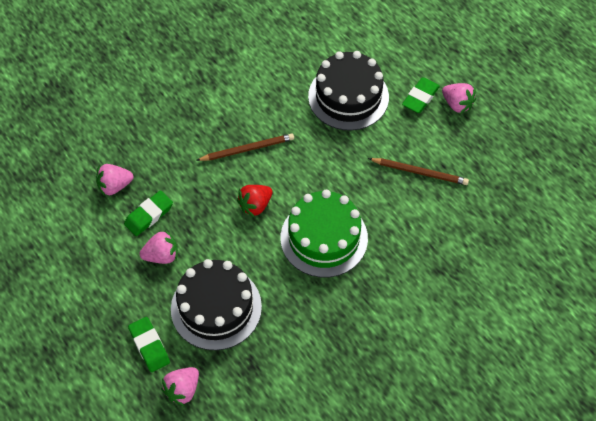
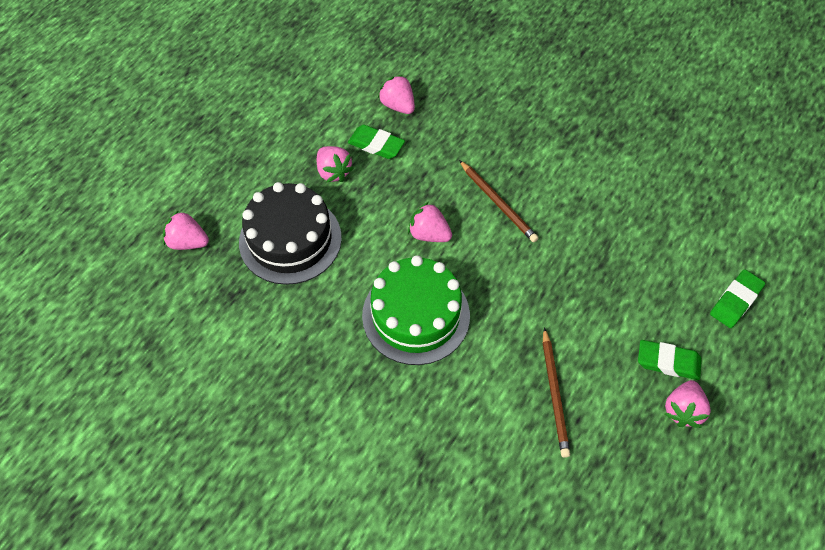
camera: 70 degrees right, 0 degrees up
(149, 346) = (228, 197): green eraser -> green eraser (735, 301)
(255, 205) = (429, 234): red strawberry -> pink strawberry
(348, 97) = (623, 280): black cake -> none

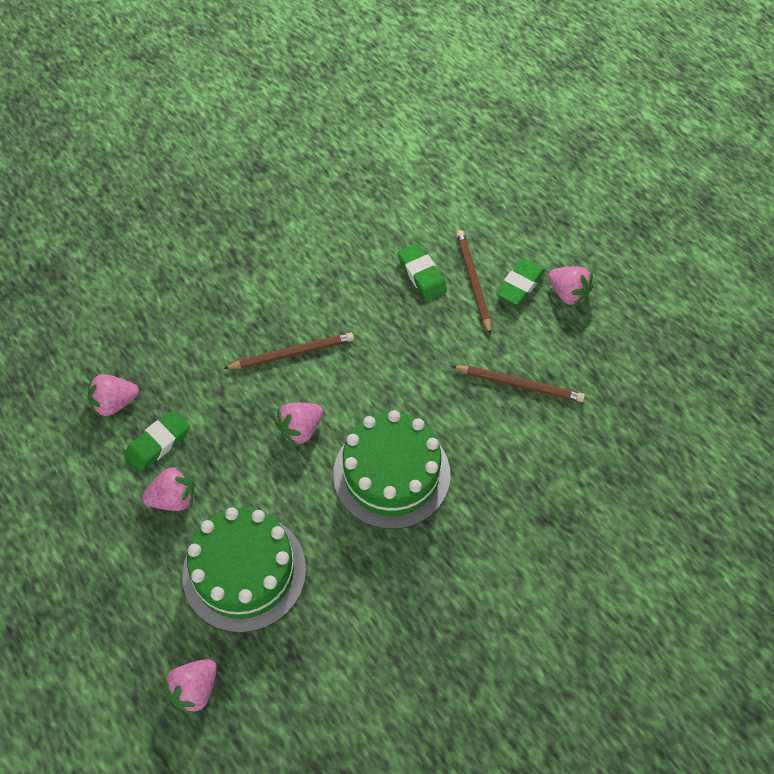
camera: 70 degrees left, 0 degrees up
(290, 239) = (244, 572): black cake -> green cake
(648, 319) = (473, 281): none -> brown pencil
(735, 301) = (480, 210): green eraser -> green eraser (422, 275)

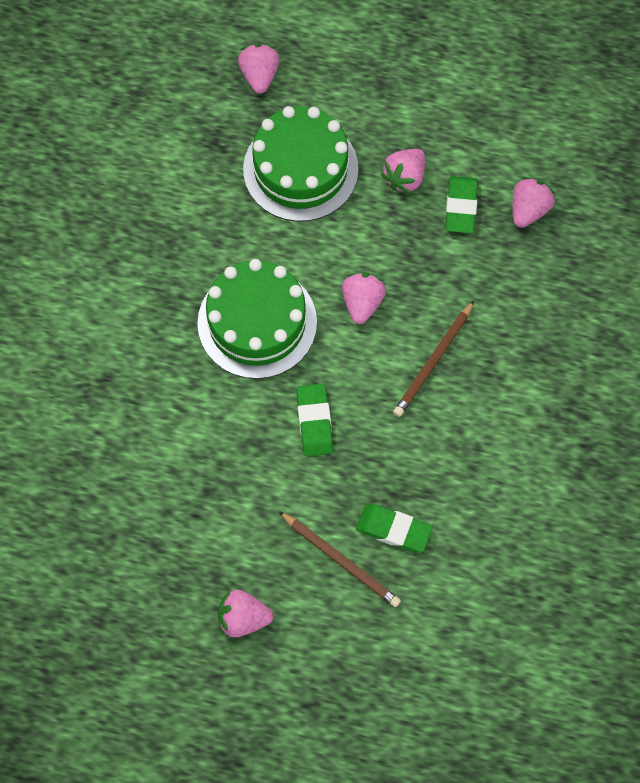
camera: 140 degrees right, 10 degrees up
(519, 384) = (216, 485): brown pencil -> none
(520, 285) = (295, 592): green eraser -> green eraser (314, 422)

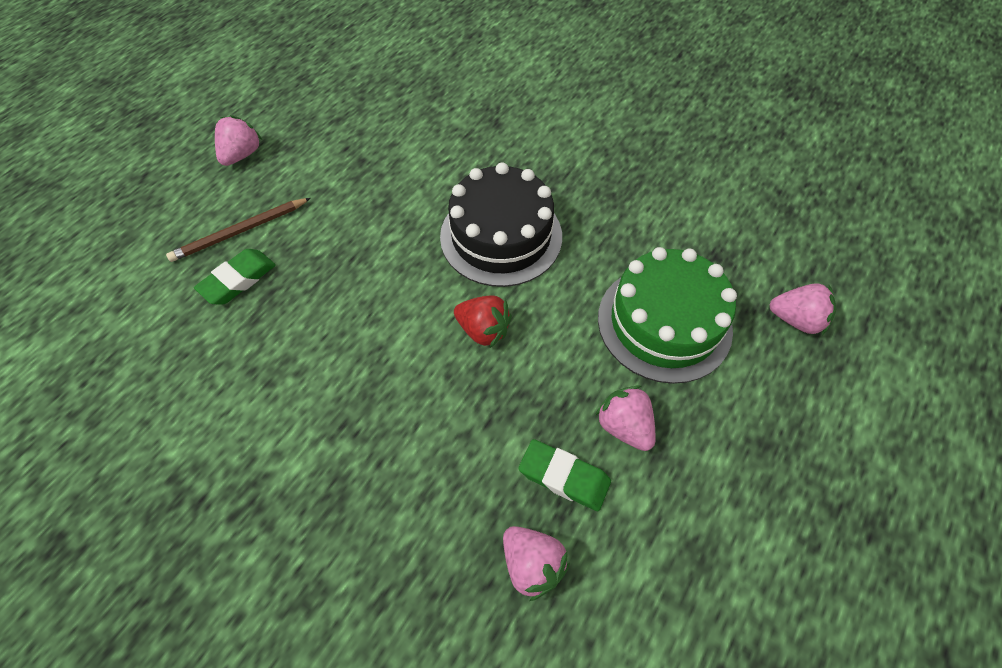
camera: 110 degrees right, 10 degrees down
(257, 322) = (501, 236): green cake -> black cake
(314, 422) = (378, 251): green eraser -> none
(362, 302) = (483, 330): pink strawberry -> red strawberry
(433, 361) = (385, 375): brown pencil -> none

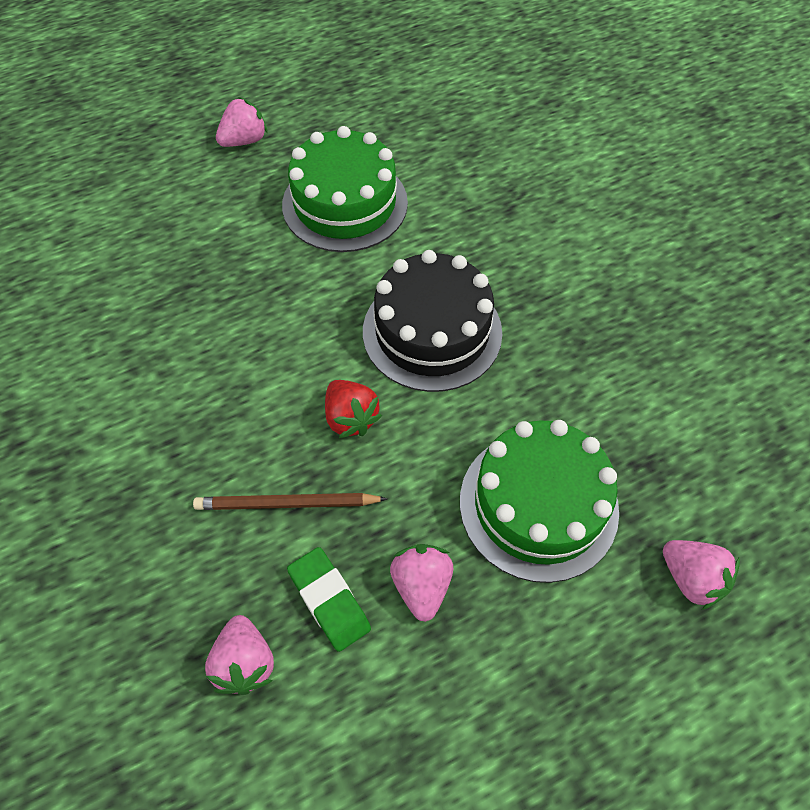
camera: 30 degrees right, 0 degrees up
(238, 280) = (167, 261): green eraser -> none
(240, 232) = (196, 216): brown pencil -> brown pencil (287, 504)
(364, 170) = (345, 204): none -> green cake

